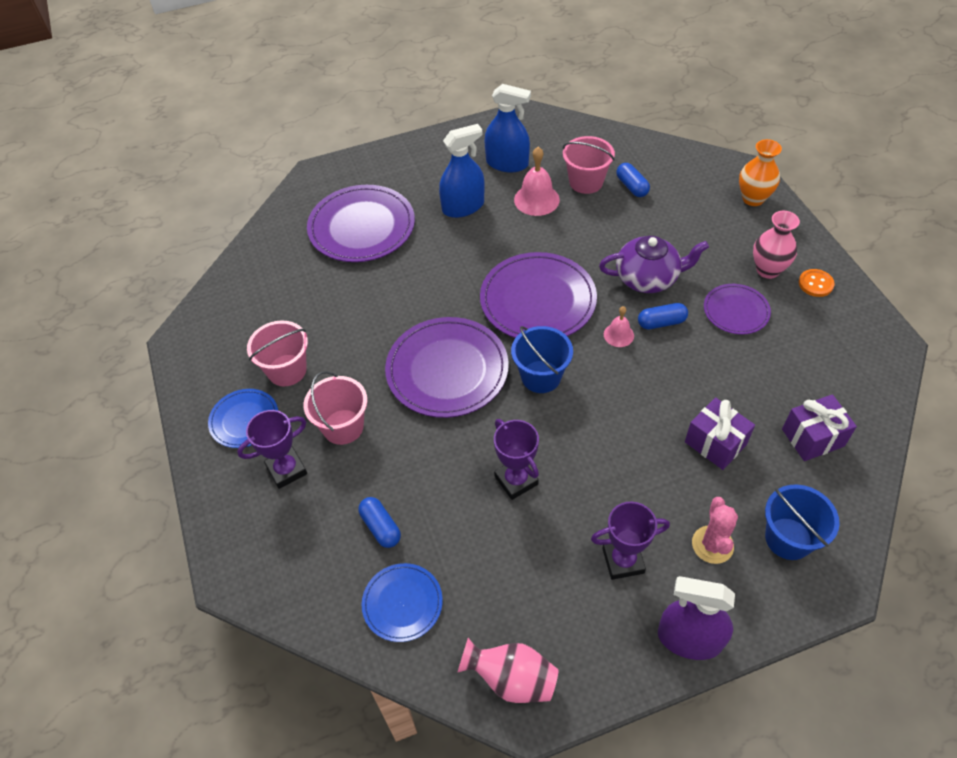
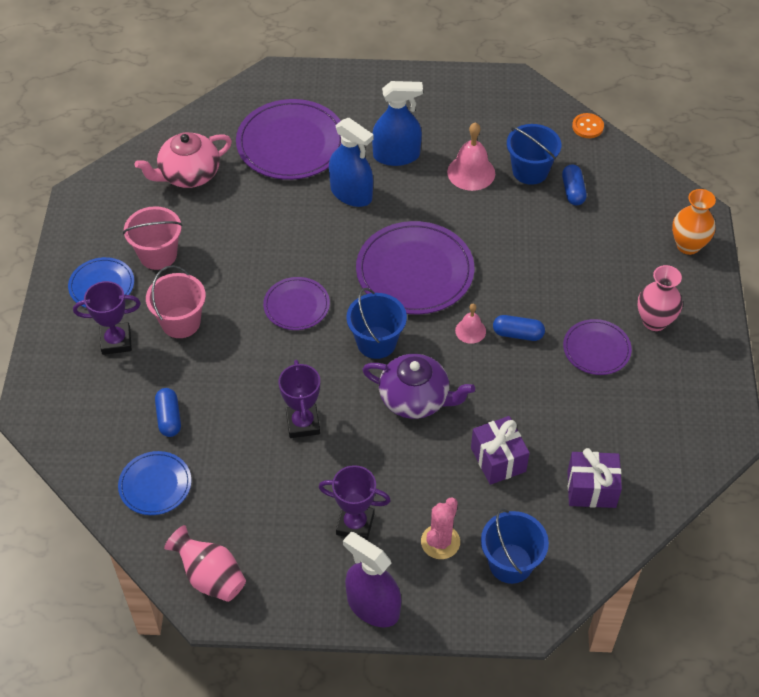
camera: 20 degrees right, 0 degrees up
(279, 286) = (189, 174): none -> pink teapot
(447, 370) = (296, 305): purple plate -> purple plate, size x0.55
(507, 163) = (464, 125): blue spray bottle -> blue spray bottle (351, 193)
(586, 182) = (530, 171): pink bucket -> blue bucket
(647, 278) = (531, 287): purple teapot -> purple teapot (415, 399)
(815, 284) = (693, 351): orange button -> orange button (587, 127)

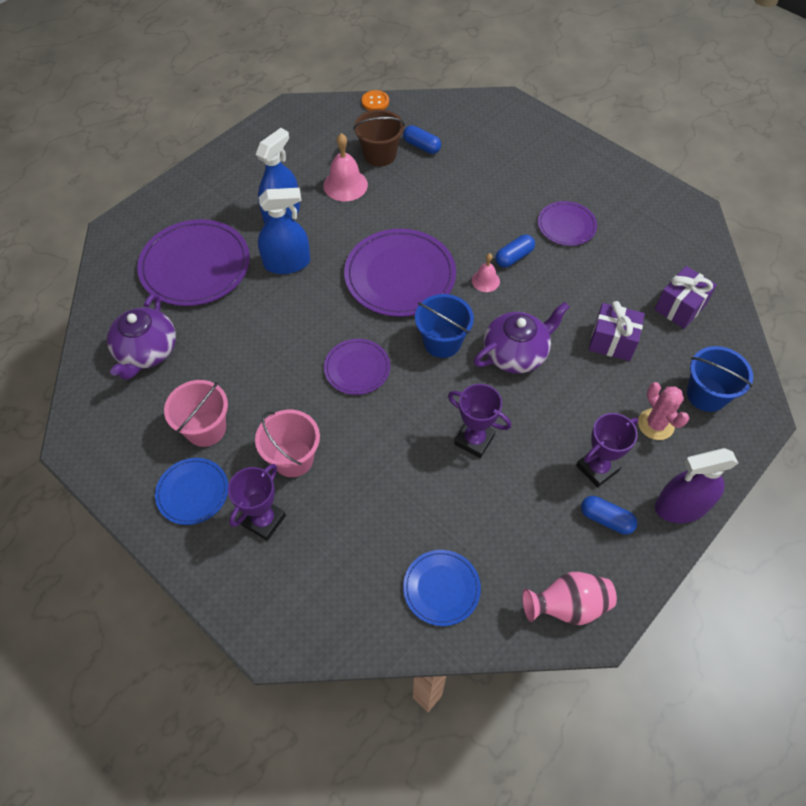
camera: 50 degrees left, 5 degrees up
(169, 418) = (382, 532): blue capsule -> blue capsule (606, 519)
(189, 174) = (147, 351): pink teapot -> purple teapot
(530, 171) = (380, 155): blue bucket -> brown bucket
(654, 321) = (571, 182): pink vase -> none
(688, 245) = (526, 124): orange vase -> none

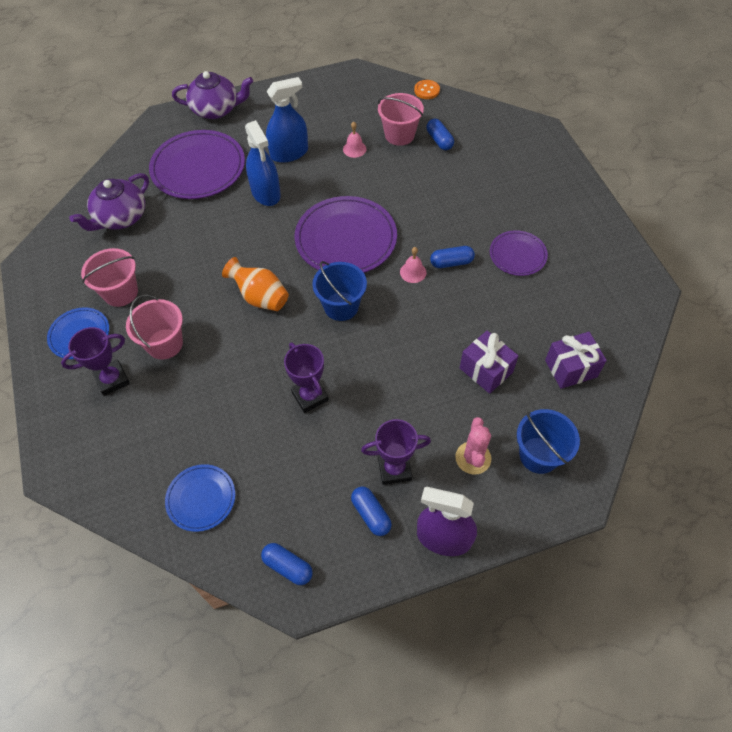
camera: 30 degrees right, 0 degrees up
(287, 263) = (266, 193): blue spray bottle -> blue spray bottle turned 45 degrees clockwise
(345, 185) = (354, 149): pink bell -> pink bell, size x0.59
(357, 368) = (260, 297): purple plate -> orange vase
(380, 155) = (399, 135): brown bucket -> pink bucket
(516, 353) = (395, 342): purple teapot -> purple teapot (216, 109)
(567, 606) = (288, 566): pink vase -> blue capsule

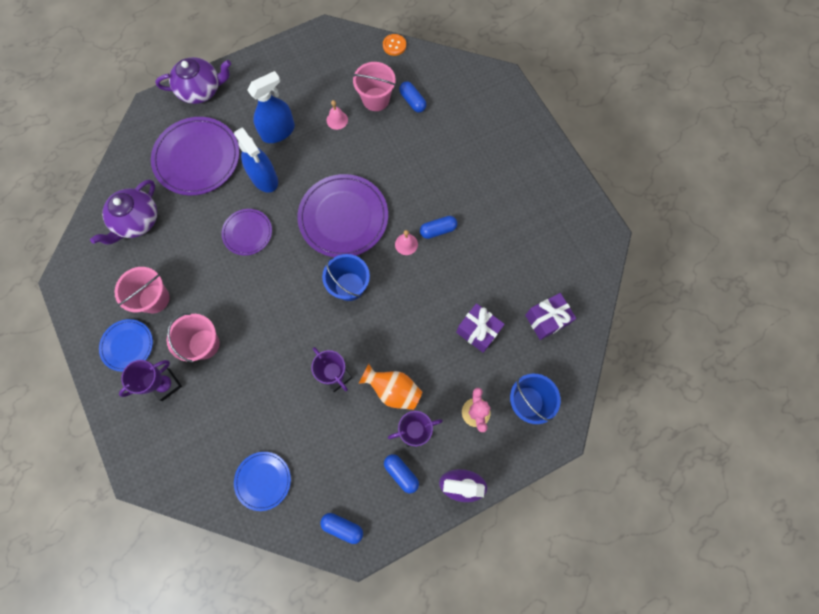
camera: 10 degrees left, 15 degrees up
(260, 297) = (278, 287): orange vase -> orange vase (393, 390)
(517, 255) = (493, 215): purple plate -> purple plate (247, 233)

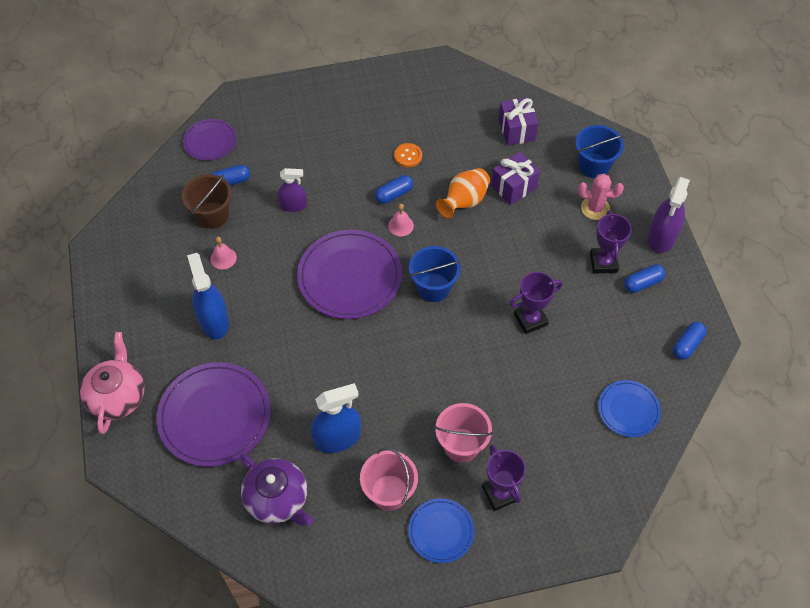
camera: 75 degrees left, 15 degrees down
(201, 90) = (117, 396): purple teapot -> pink teapot
(247, 233) = (336, 376): purple plate -> purple plate (210, 141)
(264, 178) = (270, 346): blue spray bottle -> blue spray bottle (337, 438)
(376, 99) = (212, 215): pink bucket -> brown bucket
(393, 390) = (557, 272): orange vase -> orange vase (464, 202)
(394, 45) = (149, 182): orange button -> orange button (408, 156)
(403, 155) = (293, 205): none -> purple spray bottle
(438, 230) = (394, 194): blue capsule -> blue capsule turned 60 degrees clockwise

